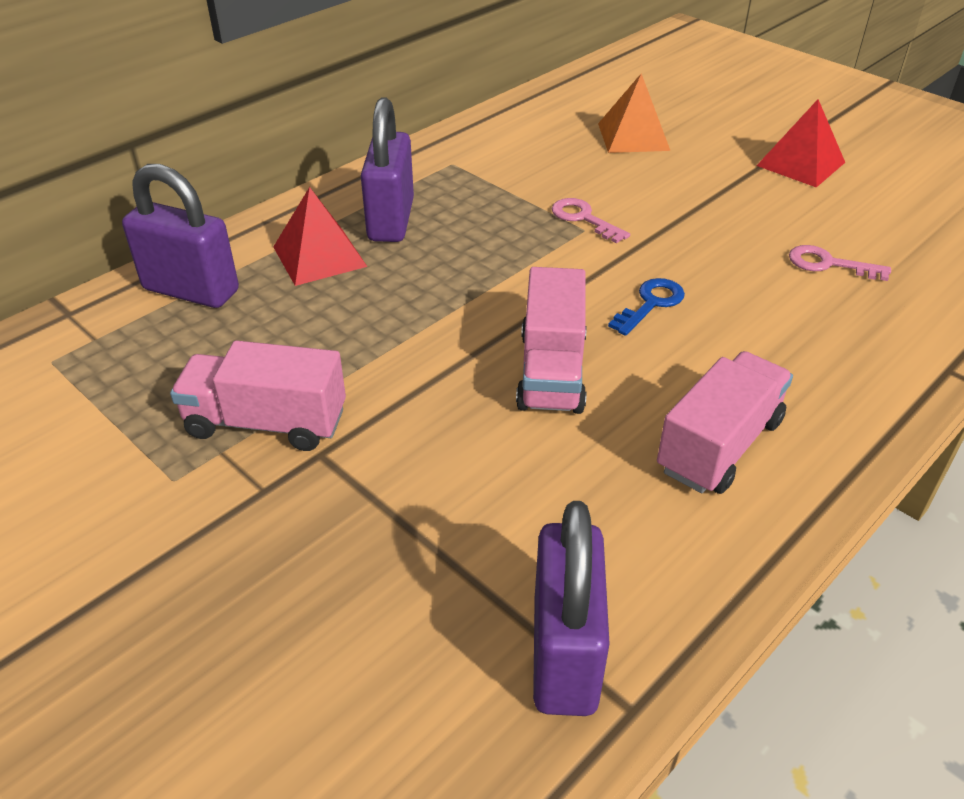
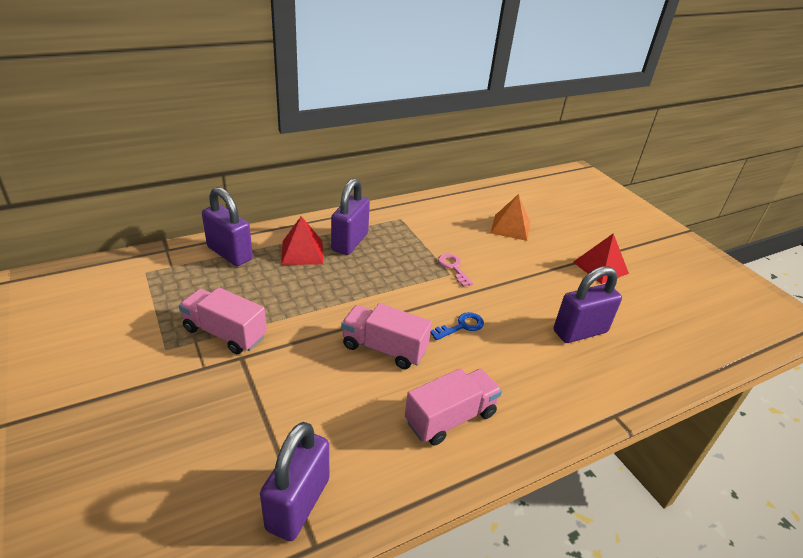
camera: 15 degrees right, 5 degrees down
(551, 371) = (384, 348): pink truck -> pink truck turned 90 degrees clockwise
(828, 264) = (580, 331): pink key -> purple padlock

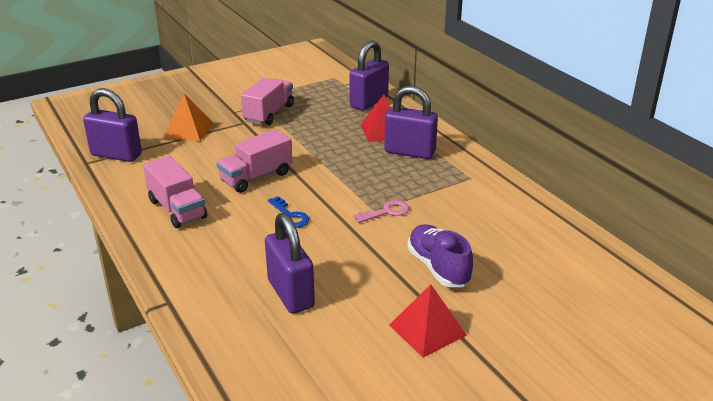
camera: 90 degrees right, 5 degrees down
(384, 348) = (256, 177): pink truck -> pink truck turned 150 degrees counterclockwise
(510, 227) = (493, 256): orange pyramid -> orange pyramid (188, 130)
(528, 252) = (438, 268): none -> purple shoe

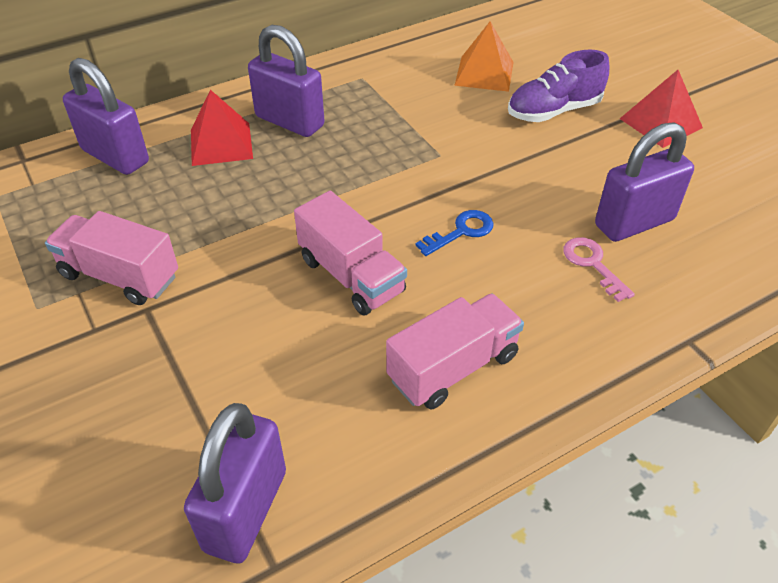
camera: 90 degrees left, 15 degrees up
(188, 130) = (157, 394): orange pyramid -> orange pyramid (484, 73)
(386, 212) = (444, 145): pink key -> pink key (592, 264)
(409, 152) = (289, 121): purple padlock -> purple padlock turned 75 degrees counterclockwise

